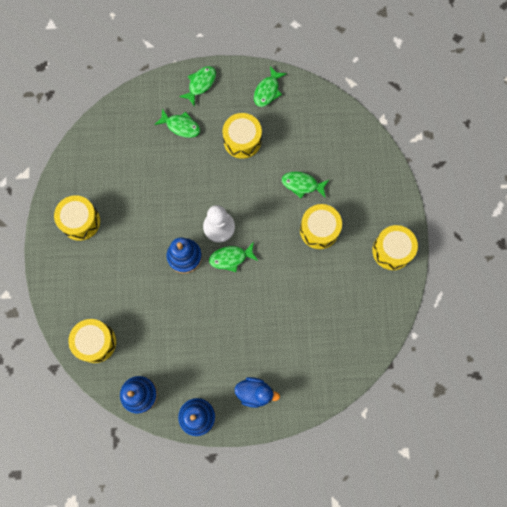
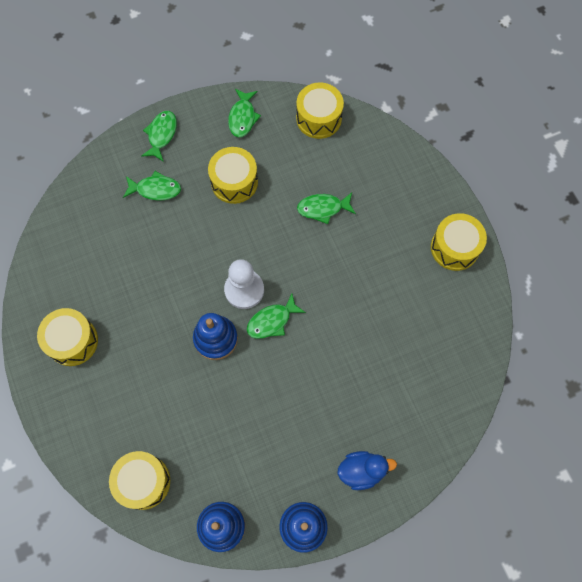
camera: 20 degrees left, 5 degrees down
(319, 230) = (362, 253): yellow drum -> yellow drum (319, 118)

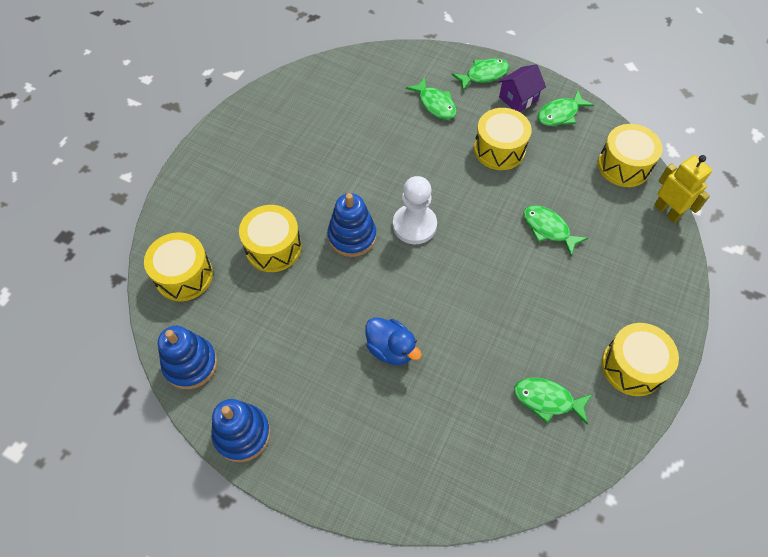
camera: 50 degrees right, 10 degrees down
(72, 341) = (259, 143): yellow drum -> yellow drum (273, 247)
(204, 131) = (518, 98): none -> purple house
(272, 321) = (407, 266): green fish -> green fish (547, 400)
(361, 471) = (337, 447): blue duck -> blue duck (391, 349)
(374, 126) = (667, 211): none -> yellow robot

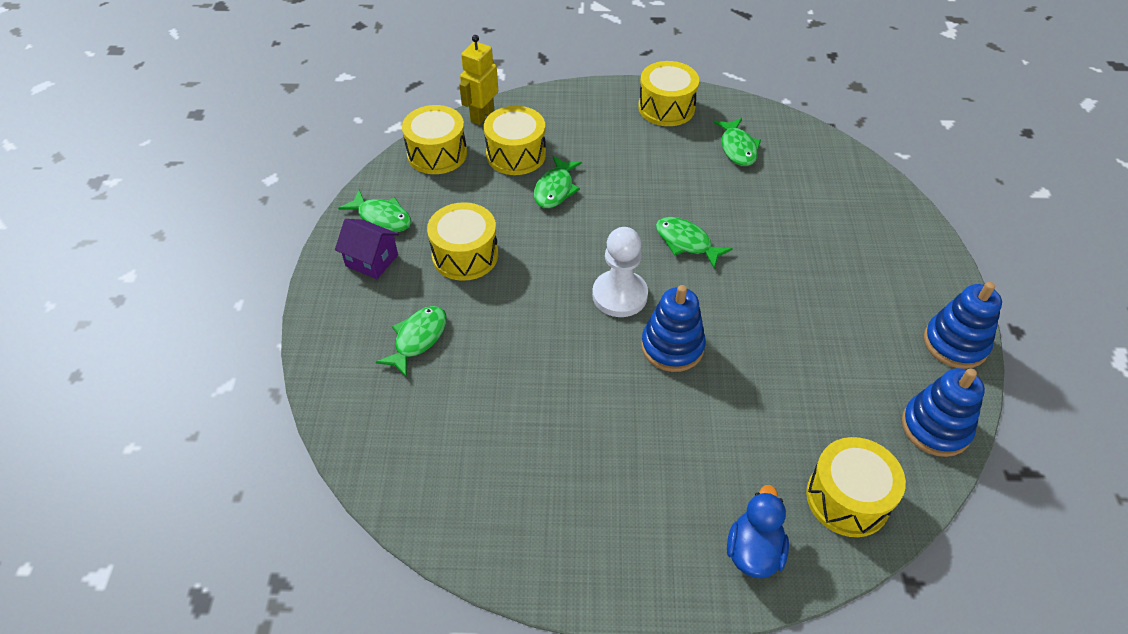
camera: 115 degrees left, 10 degrees down
(273, 247) = (741, 419): yellow drum -> yellow drum (516, 154)
(391, 349) = (776, 263): blue duck -> blue duck (754, 551)
(484, 75) = (341, 305): green fish -> green fish (686, 242)

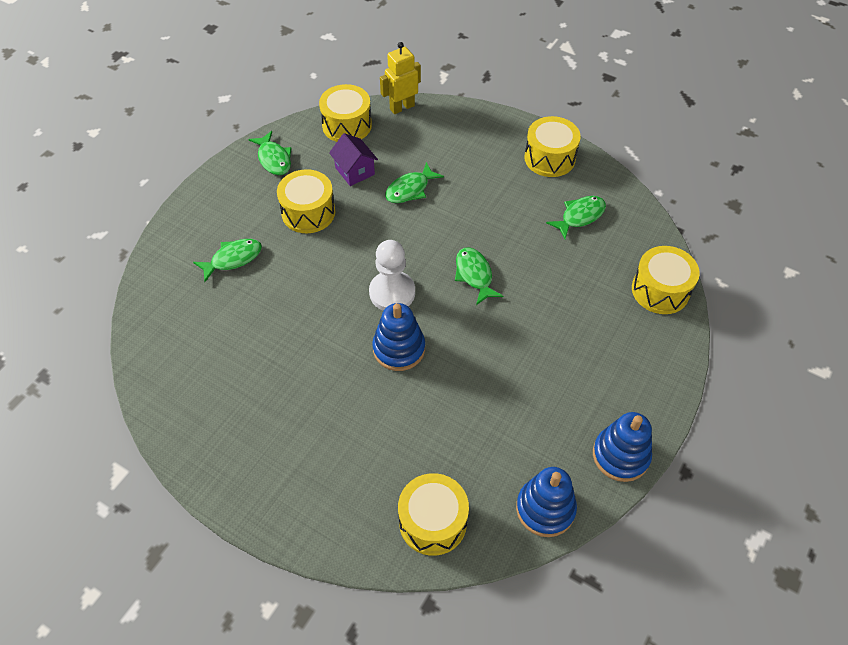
camera: 30 degrees right, 5 degrees up
(372, 260) = (244, 188): purple house -> purple house (355, 171)
(516, 154) = (402, 149): yellow drum -> yellow drum (660, 290)
(737, 148) = (580, 216): green fish -> green fish turned 150 degrees counterclockwise
(754, 551) = (337, 519): blue duck -> none

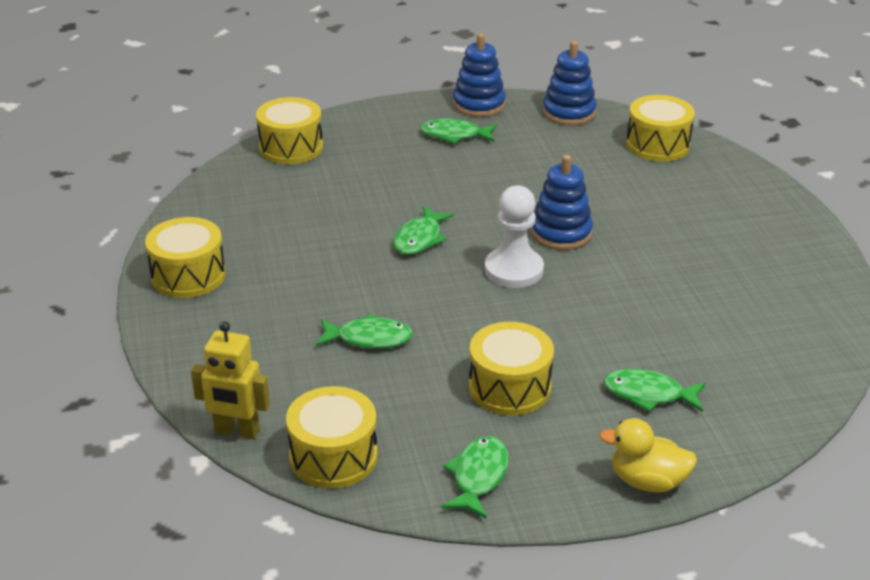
camera: 135 degrees left, 20 degrees down
(193, 209) = (647, 481): none -> yellow duck
(355, 171) = (400, 396): purple house -> none
(580, 216) = (255, 220): green fish -> green fish (454, 135)

